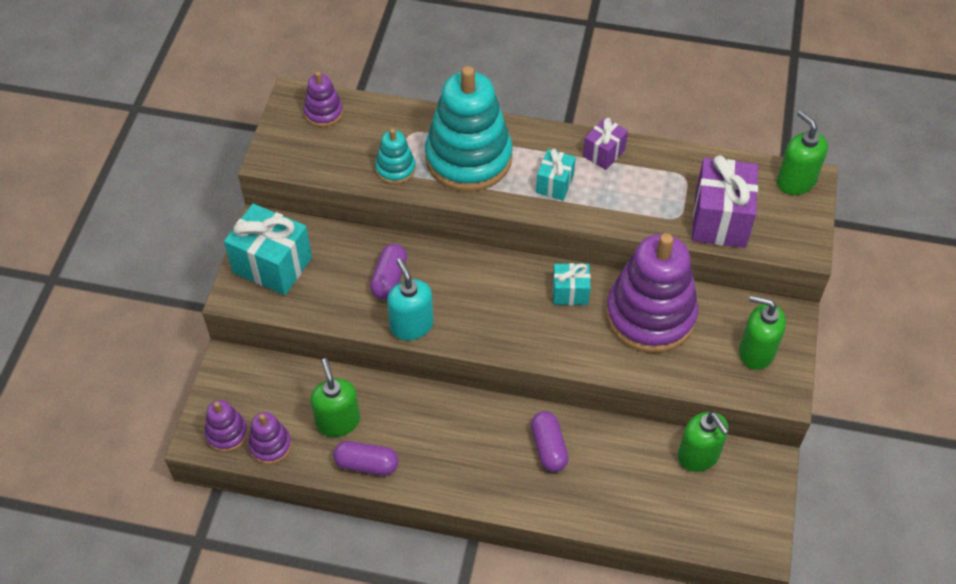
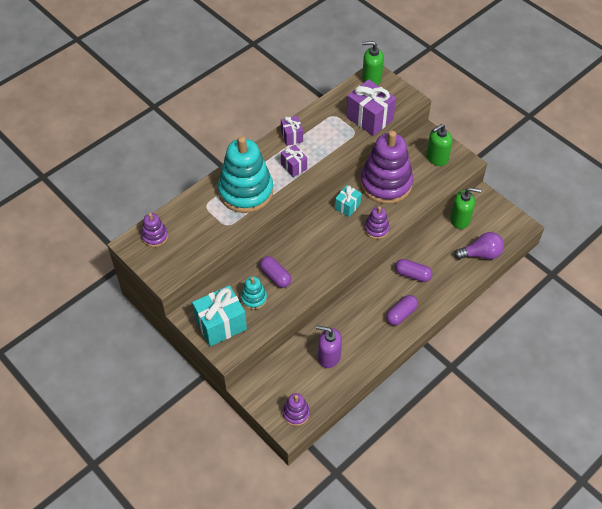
camera: 55 degrees left, 0 degrees up
(270, 445) = (319, 396): purple stacking toy -> purple stacking toy (376, 229)
(338, 421) = (329, 356): green soap dispenser -> purple soap dispenser
(366, 464) = (364, 357): purple capsule -> purple capsule (401, 314)
(395, 169) = (224, 226): turquoise stacking toy -> turquoise stacking toy (253, 298)
(411, 325) = (313, 283): turquoise soap dispenser -> none
(554, 184) = (294, 166): turquoise gift -> purple gift
(659, 517) = (481, 254): none -> purple light bulb

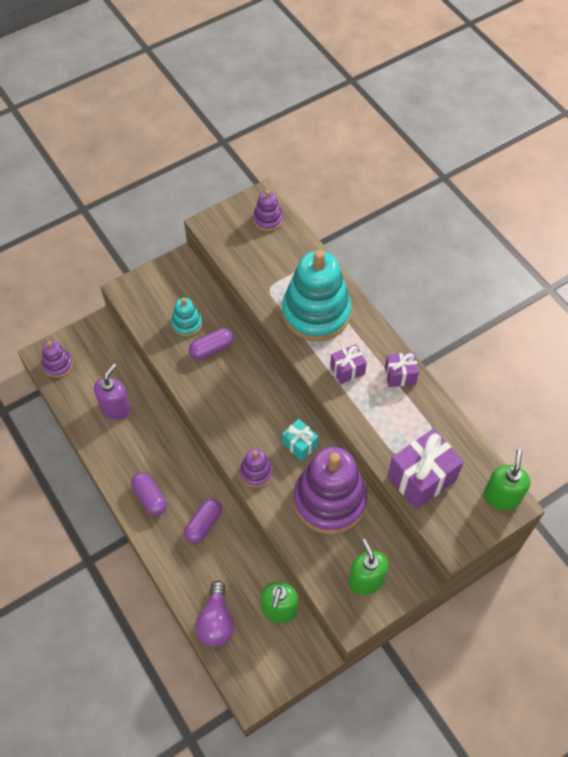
camera: 100 degrees right, 5 degrees up
(221, 325) = (161, 289): turquoise gift -> none

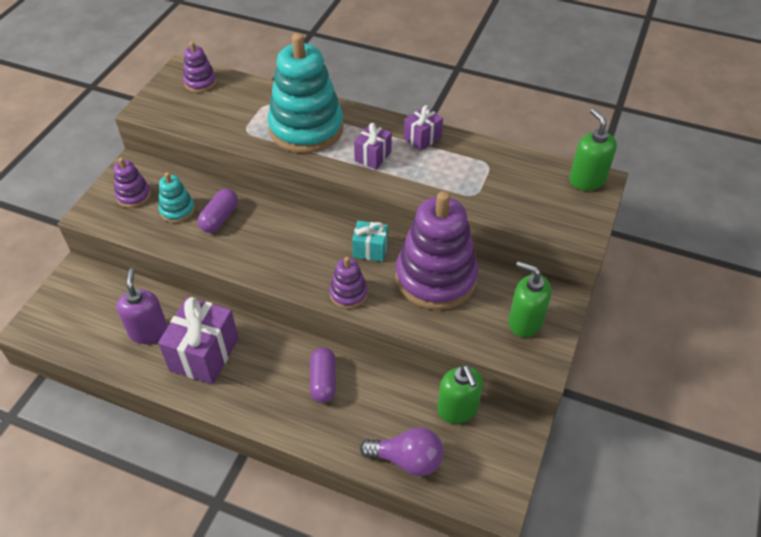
camera: 35 degrees left, 10 degrees down
(58, 365) = (53, 327): purple stacking toy -> purple stacking toy (133, 195)
(150, 497) = (248, 390): purple capsule -> none
(216, 621) = (407, 459): purple light bulb -> purple light bulb turned 45 degrees counterclockwise
(421, 478) = (511, 201): purple gift -> purple gift (204, 354)

